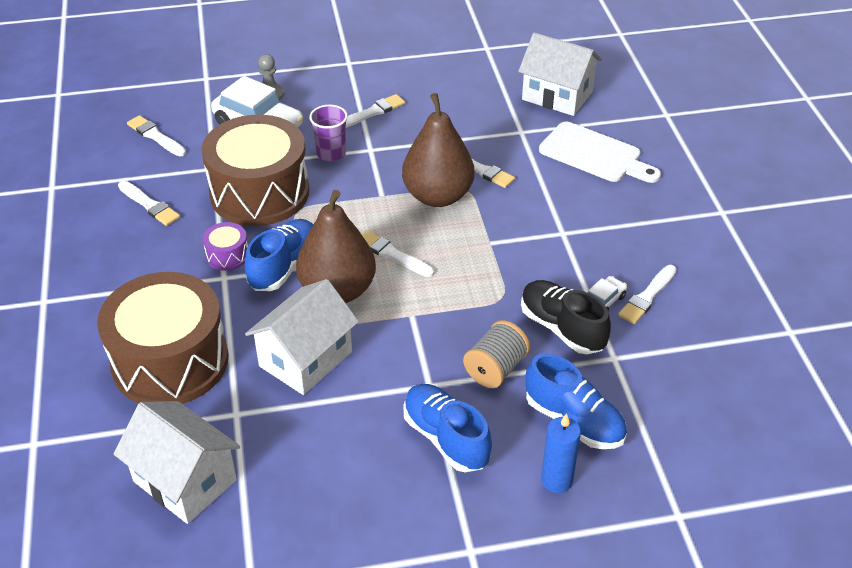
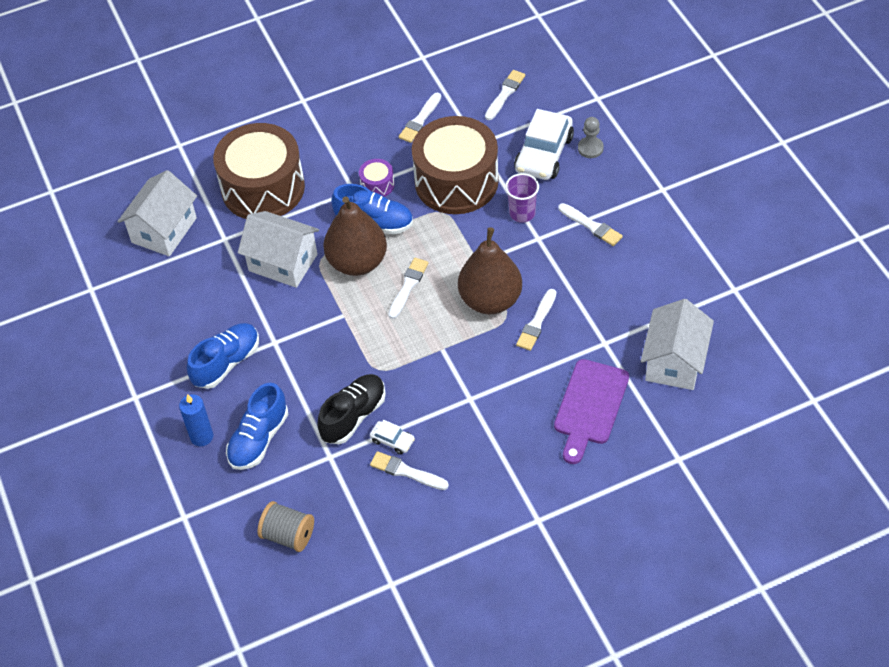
camera: 80 degrees right, 10 degrees up
(495, 369) = (300, 380): grey spool -> grey spool (288, 535)
(595, 155) = (589, 407): white cutting board -> purple cutting board

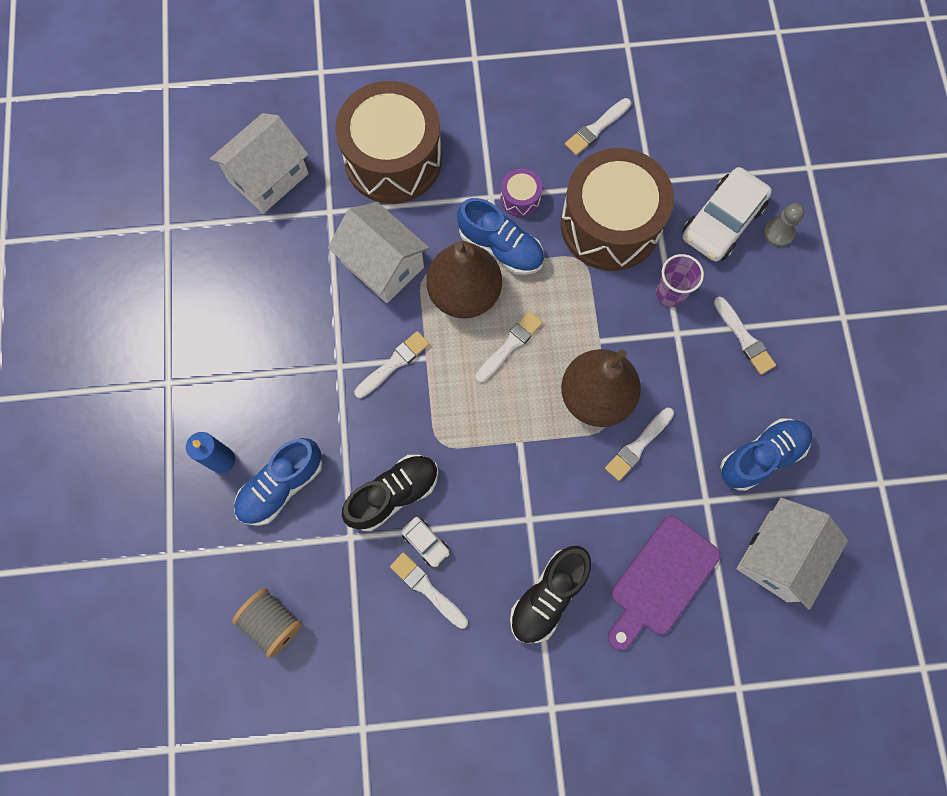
camera: 15 degrees right, 20 degrees up
(226, 363) = (279, 374): blue shoe -> blue shoe (761, 457)
(505, 94) = (704, 125): white brush -> white brush (393, 364)
(505, 445) = (548, 596): none -> black shoe

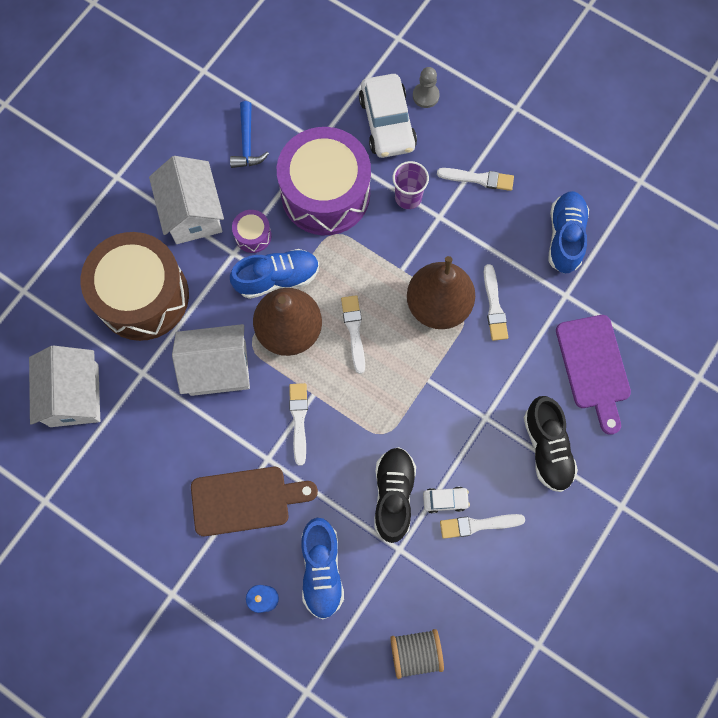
camera: 50 degrees left, 0 degrees up
(291, 377) = (246, 500): none -> brown cutting board
(596, 128) = (247, 143): white brush -> blue hammer
(610, 224) = (325, 194): brown drum -> purple drum
(778, 556) = (636, 282): white house -> white house (192, 213)

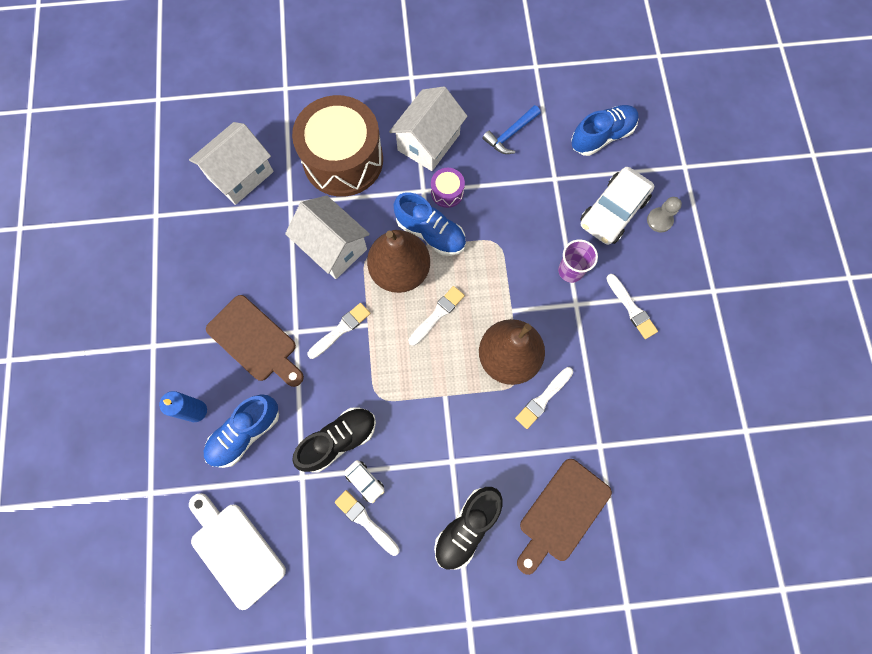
camera: 50 degrees right, 0 degrees up
(325, 194) = (521, 214): purple drum -> none
(415, 652) = (235, 550): grey spool -> white cutting board
(565, 237) = (645, 408): blue shoe -> blue shoe (602, 136)
(593, 367) = (561, 513): purple cutting board -> brown cutting board

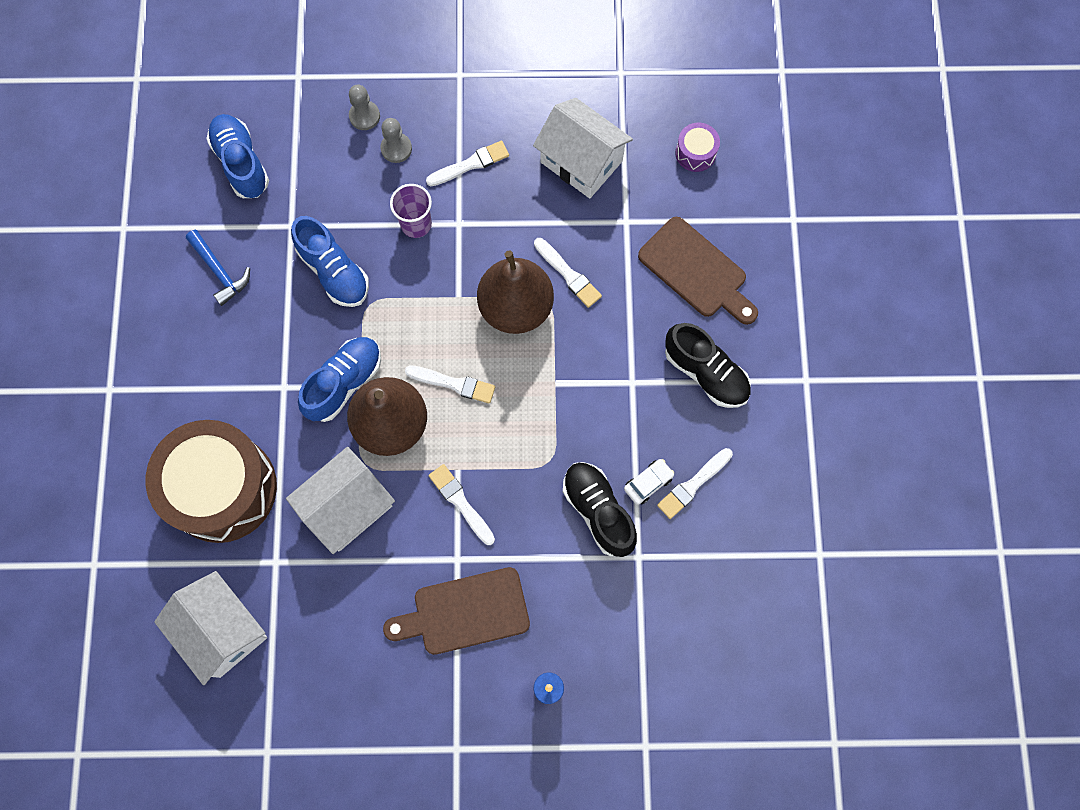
camera: 85 degrees left, 0 degrees up
(235, 550) = (718, 639): white cutting board -> none
(245, 433) = (581, 625): blue shoe -> blue shoe (334, 271)
(255, 341) = (464, 612): brown cutting board -> brown cutting board turned 150 degrees counterclockwise
(428, 142) = (214, 375): white house -> white house (581, 161)
(437, 314) = (454, 384): white brush -> white brush turned 150 degrees clockwise
(447, 192) = (290, 357): purple drum -> purple drum (695, 153)
(613, 211) = (345, 165): white car -> none
(635, 248) = (396, 148): none -> grey pawn

